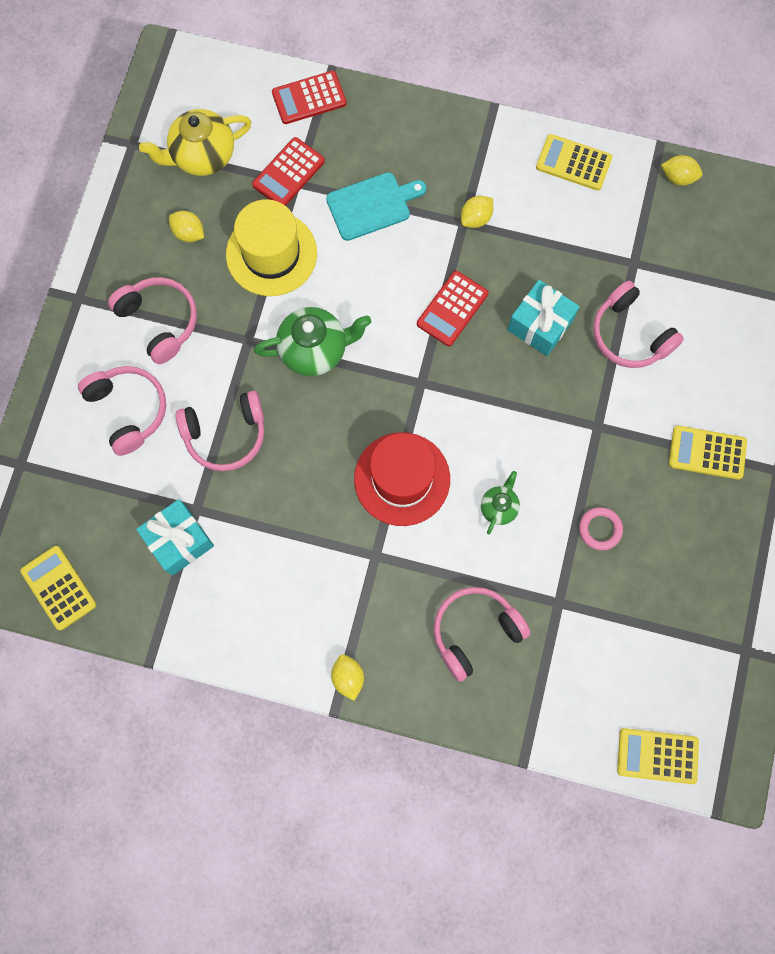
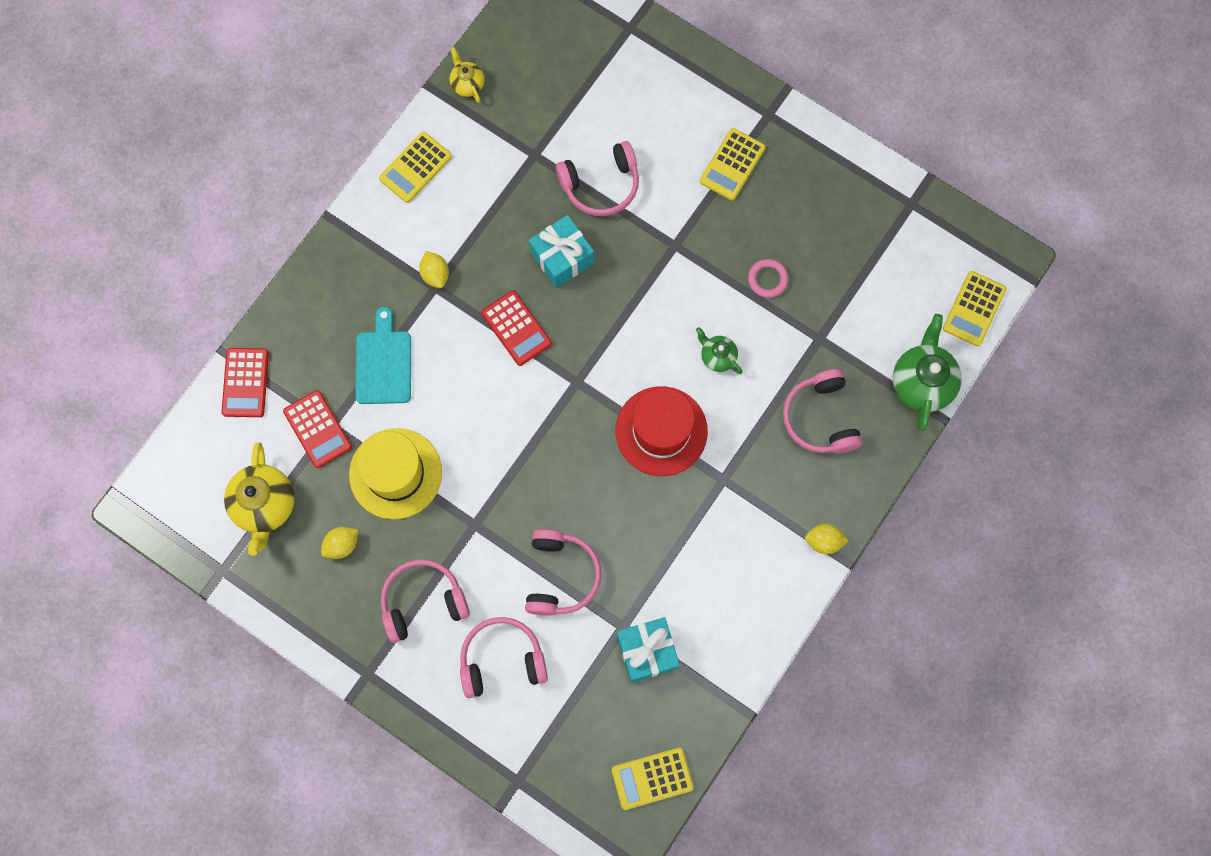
camera: 70 degrees left, 0 degrees up
(315, 350) = (508, 466): green teapot -> green teapot (921, 382)
(678, 177) = (467, 84): yellow lemon -> yellow teapot

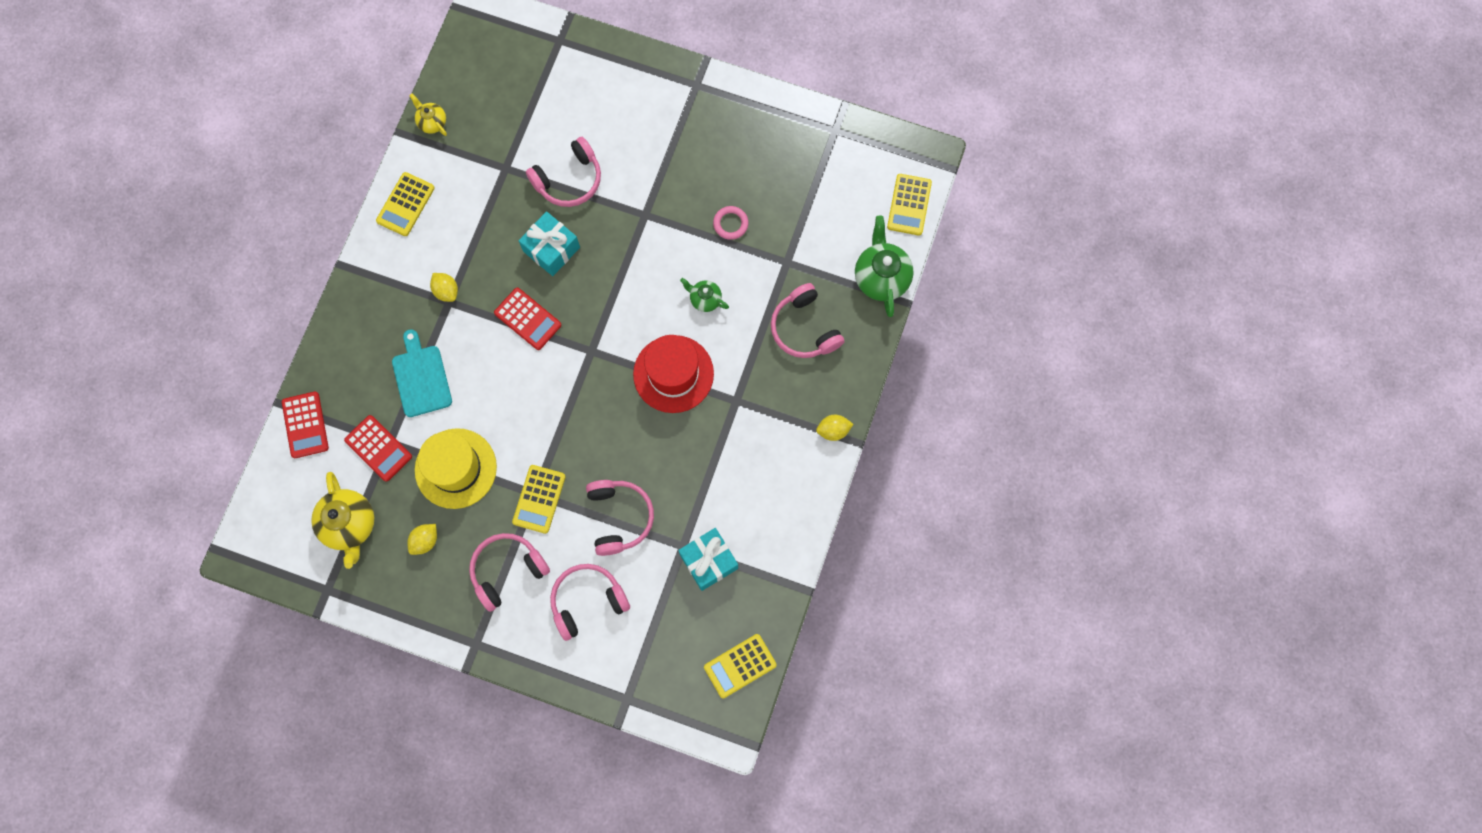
camera: 15 degrees left, 0 degrees up
(732, 165) = (676, 135): yellow calculator -> yellow calculator (539, 499)

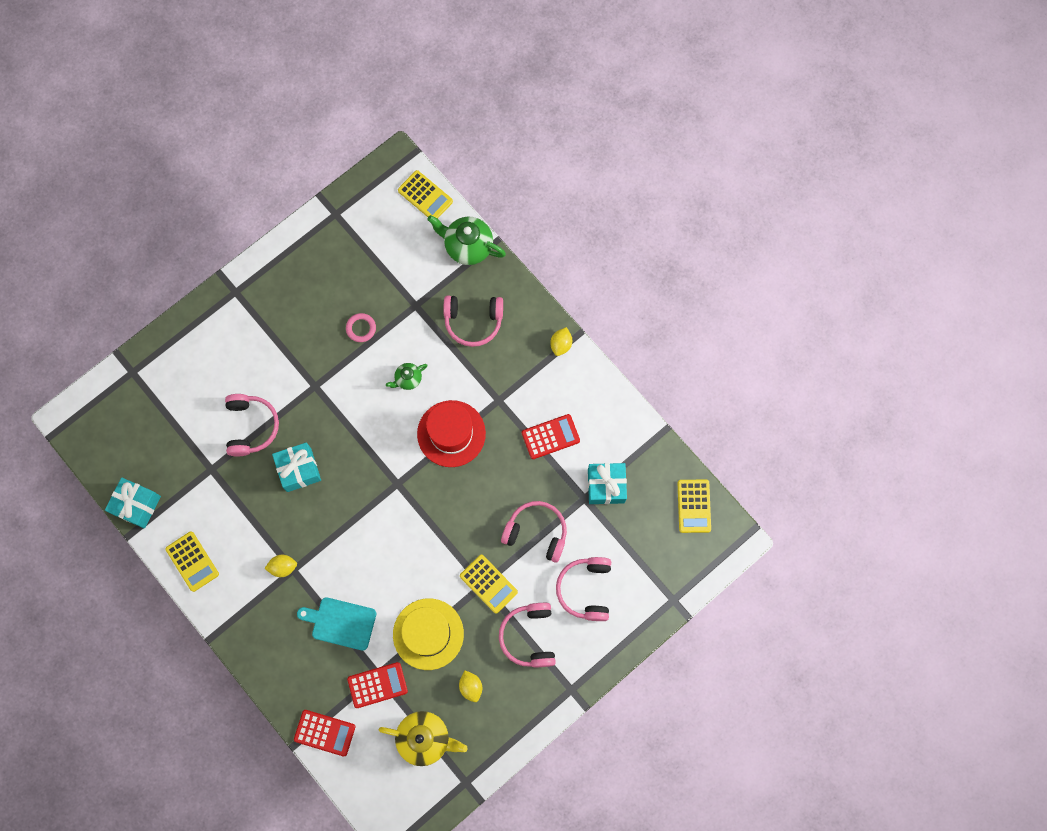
camera: 60 degrees left, 0 degrees up
(432, 122) = (137, 505): yellow teapot -> turquoise gift
(528, 319) = (343, 517): red calculator -> red calculator (550, 436)

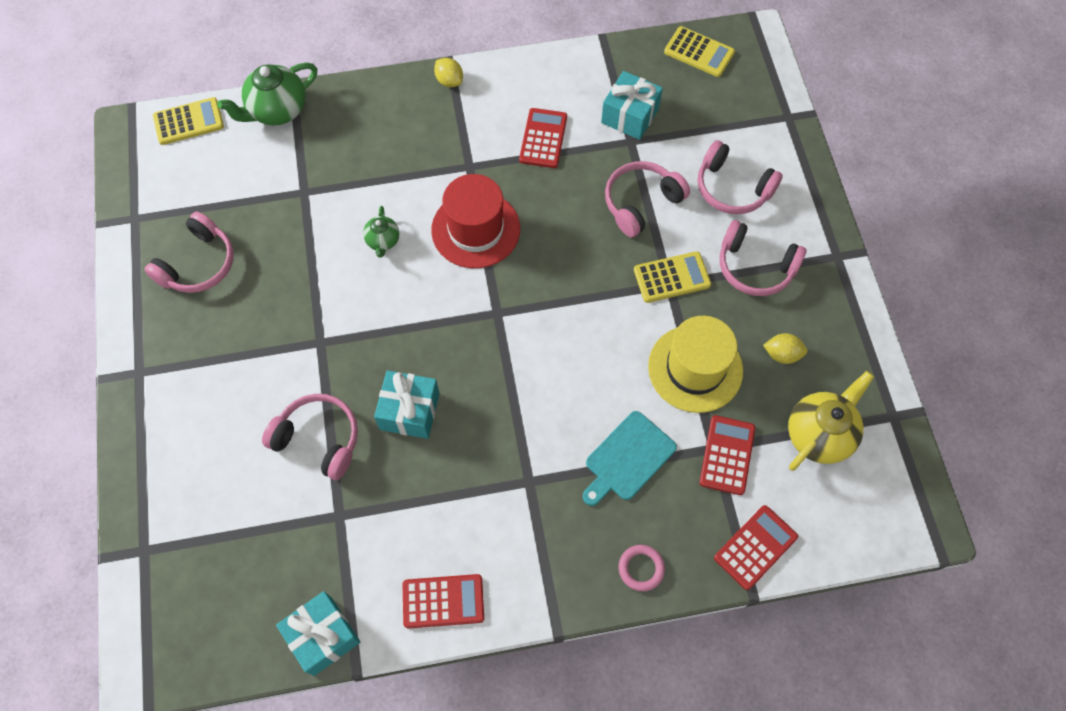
camera: 60 degrees left, 10 degrees down
(192, 561) = (443, 601): yellow calculator -> red calculator
(283, 567) = (518, 491): yellow lemon -> none
(361, 328) = (288, 259): pink ring -> pink ring (641, 568)
(473, 321) = (364, 146): pink headphones -> pink headphones (198, 264)

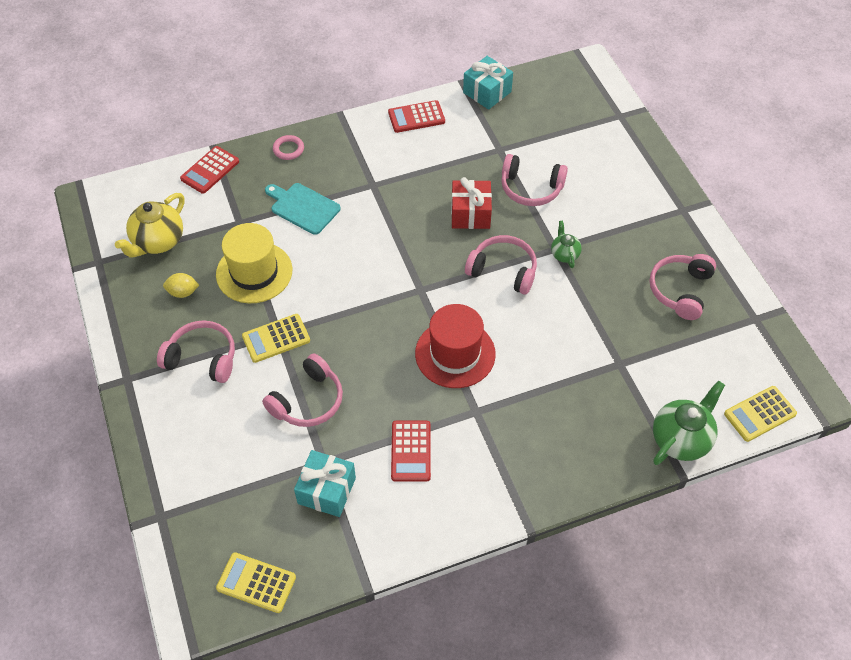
camera: 170 degrees right, 10 degrees down
(383, 241) = (533, 331): green teapot -> green teapot (564, 254)
(409, 411) = (470, 214): turquoise gift -> red gift
(449, 81) = (521, 501): yellow lemon -> none
(627, 458) = (303, 207): turquoise cutting board -> turquoise cutting board turned 90 degrees counterclockwise
(727, 455) = (229, 219): red calculator -> none
(732, 188) = (221, 428): pink headphones -> pink headphones (503, 270)

